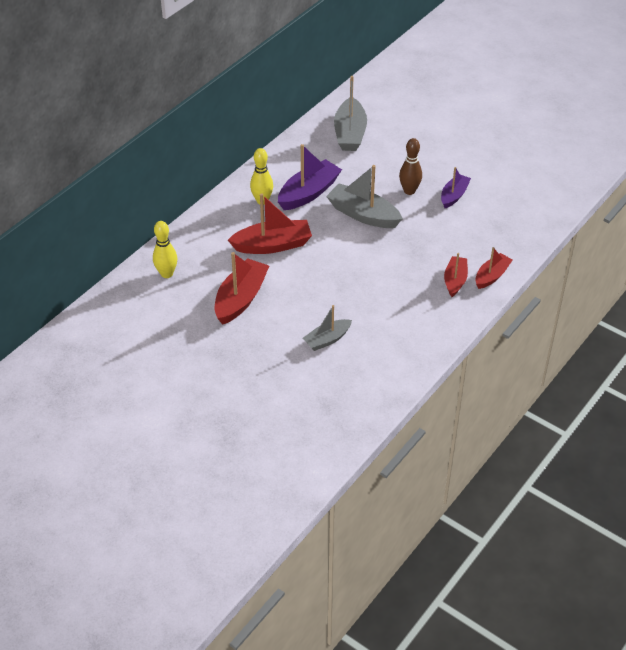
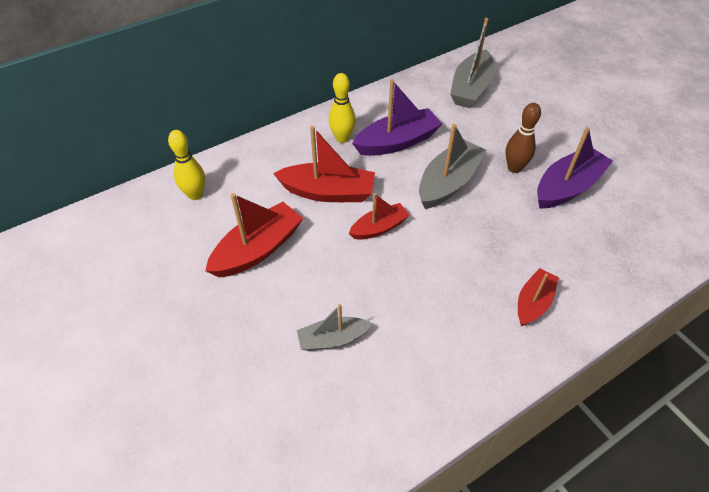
camera: 20 degrees right, 5 degrees up
(363, 214) = (448, 182): grey boat -> grey boat turned 75 degrees clockwise
(454, 195) = (567, 187): purple boat -> purple boat, size x1.63
(492, 276) = (586, 310): red boat -> red boat (379, 228)

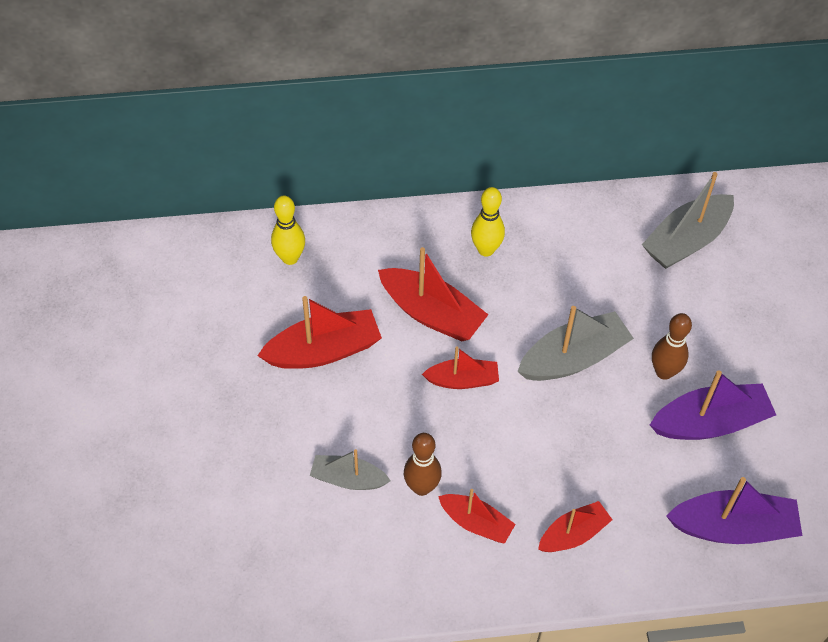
camera: 25 degrees right, 5 degrees up
(396, 319) = (421, 487): none -> brown bowling pin
(397, 142) = (547, 280): purple boat -> purple boat (733, 527)
(456, 327) = (476, 523): none -> red boat

